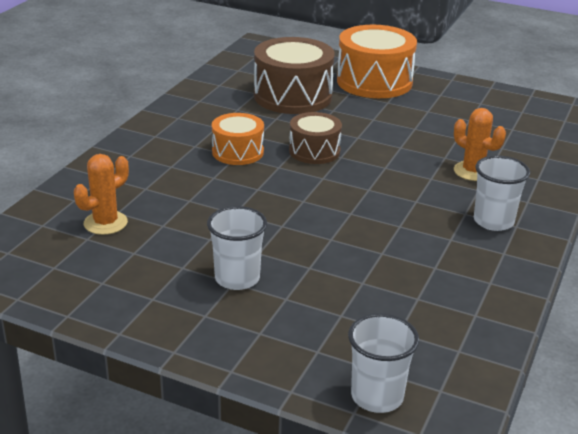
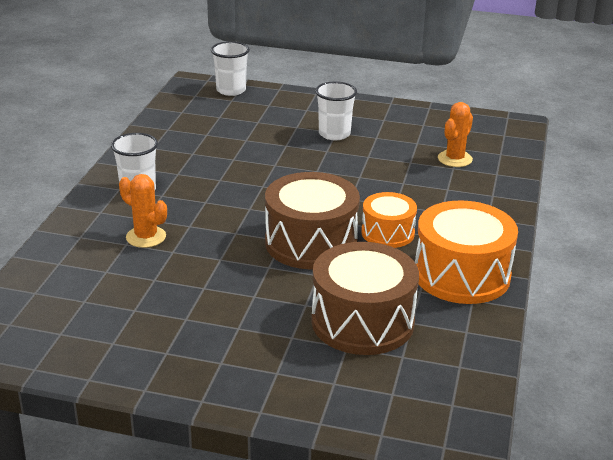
camera: 170 degrees right, 0 degrees up
(314, 151) = (311, 243): brown drum -> brown drum, size x1.70
(374, 82) = (259, 367): orange drum -> orange drum (461, 275)

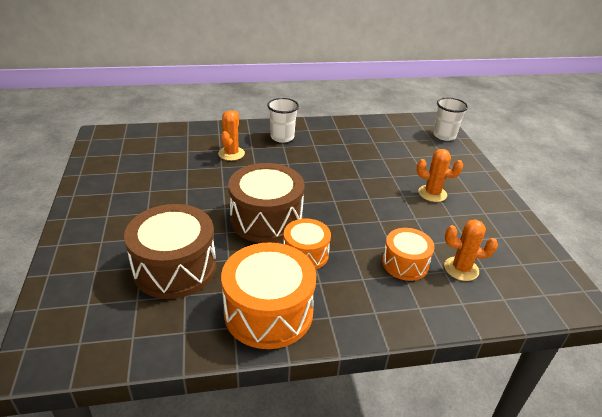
camera: 65 degrees right, 5 degrees up
(334, 134) = (432, 193): white cup -> orange cactus
(433, 183) = (405, 263): none -> orange drum

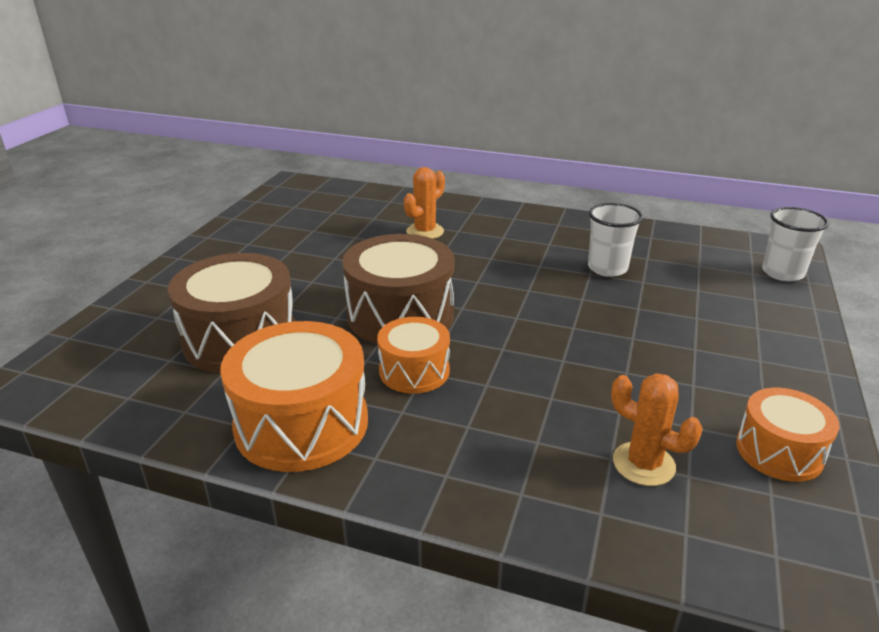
camera: 30 degrees right, 5 degrees down
(282, 137) = (511, 226): white cup -> white cup (607, 268)
(405, 263) = (552, 427): orange drum -> orange drum (779, 451)
(432, 193) = (687, 346): orange cactus -> none

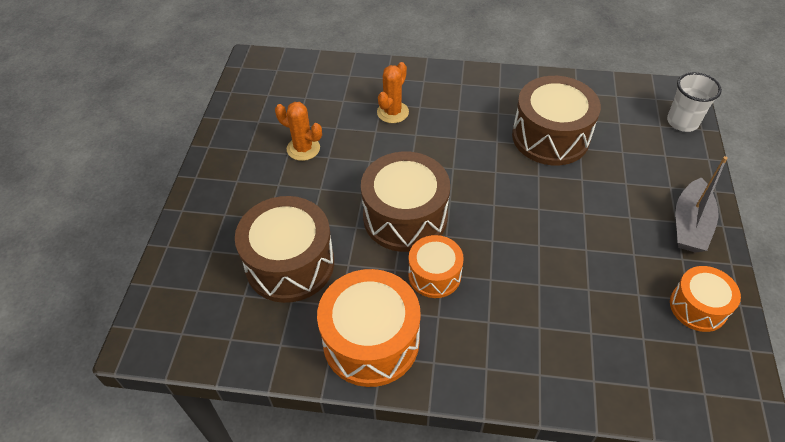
camera: 10 degrees left, 20 degrees up
(607, 268) = (550, 137): white cup -> brown drum
(643, 464) = (613, 334): orange cactus -> orange cactus (303, 148)
(779, 365) = (690, 225): none -> grey boat

